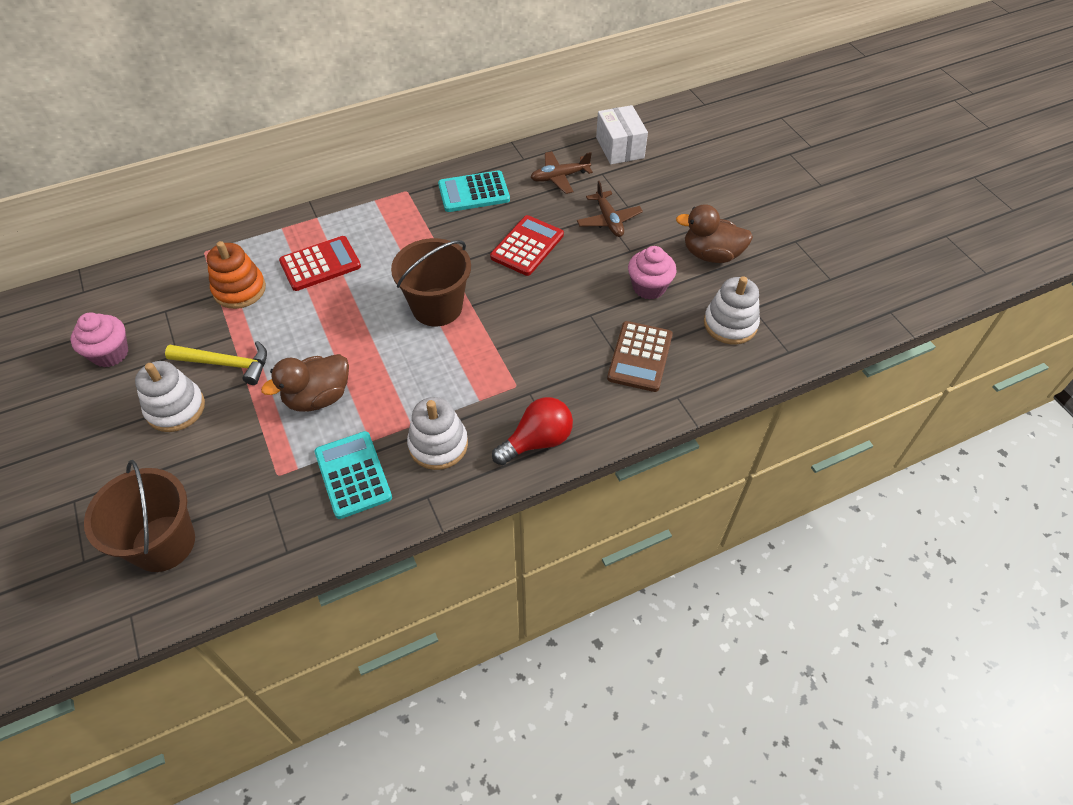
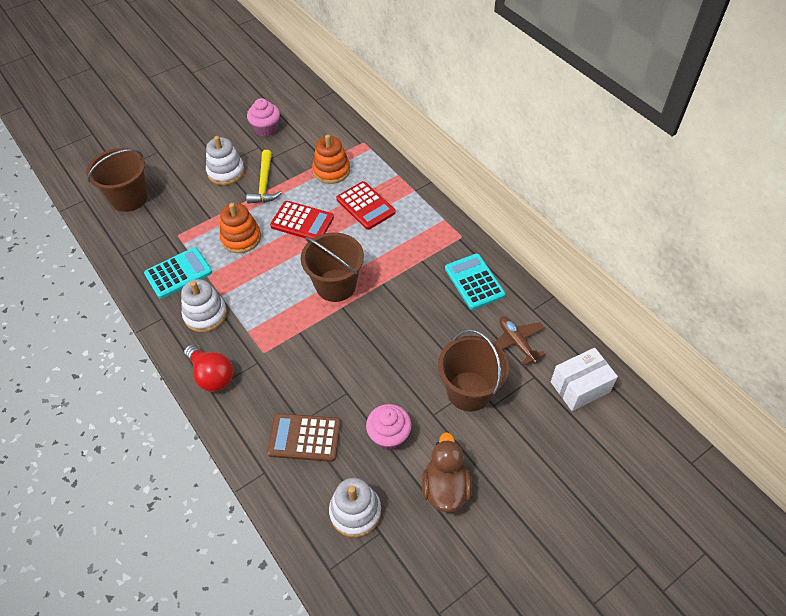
camera: 80 degrees right, 0 degrees up
(318, 397) = (241, 238): brown duck -> orange stacking toy
(527, 246) = (418, 333): red calculator -> red calculator (302, 222)
(608, 220) = (469, 391): brown plane -> brown bucket

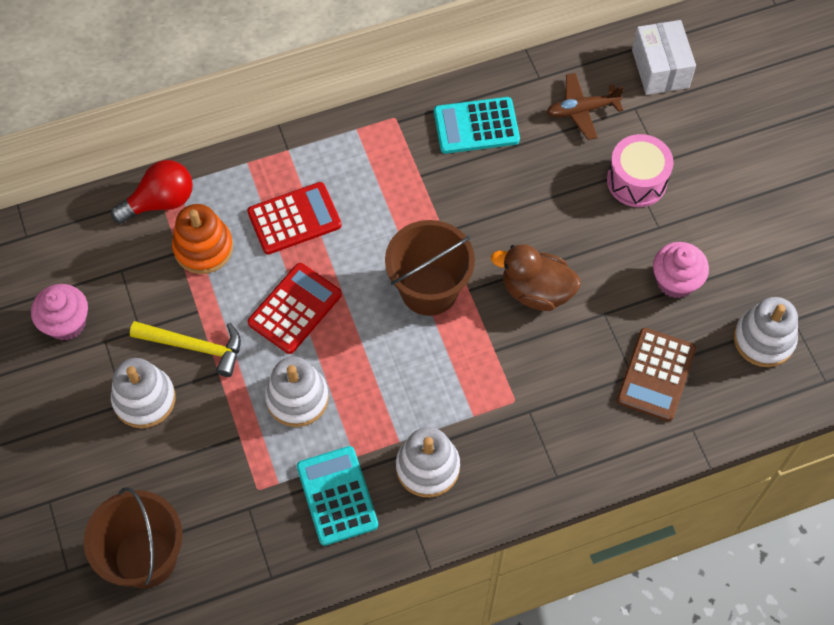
camera: 75 degrees left, 10 degrees up
(212, 375) = (534, 472): red light bulb -> red light bulb (160, 202)
(241, 238) = (297, 398): orange stacking toy -> white stacking toy
(445, 488) = (754, 240): brown duck -> brown duck (536, 291)
(469, 391) = (636, 180): brown bucket -> pink drum

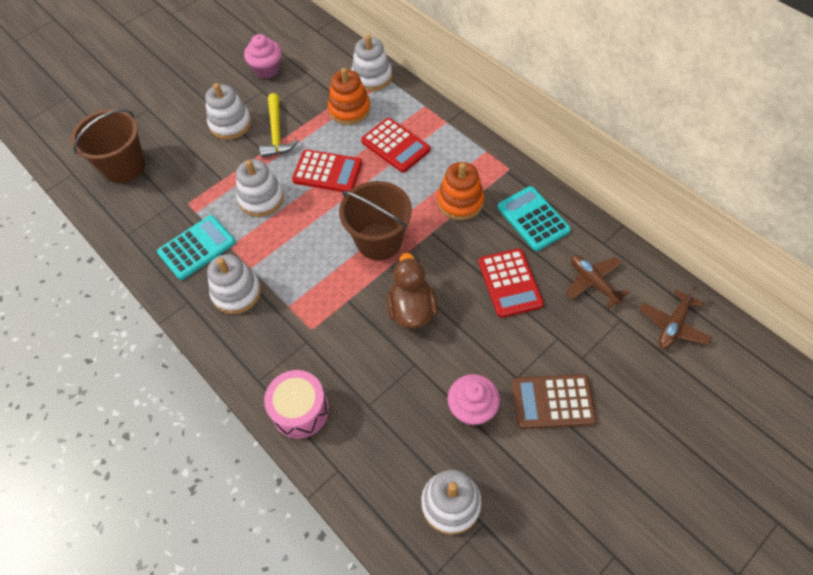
camera: 70 degrees right, 5 degrees down
(160, 202) = (372, 77): red light bulb -> white stacking toy
(416, 186) = (460, 202): none -> orange stacking toy
(547, 184) = (510, 283): none -> red calculator
(636, 180) = (551, 345): pink drum -> pink drum (300, 410)
(656, 375) = (376, 423): brown calculator -> brown calculator (552, 402)
(660, 68) = (673, 325): white box -> brown plane

